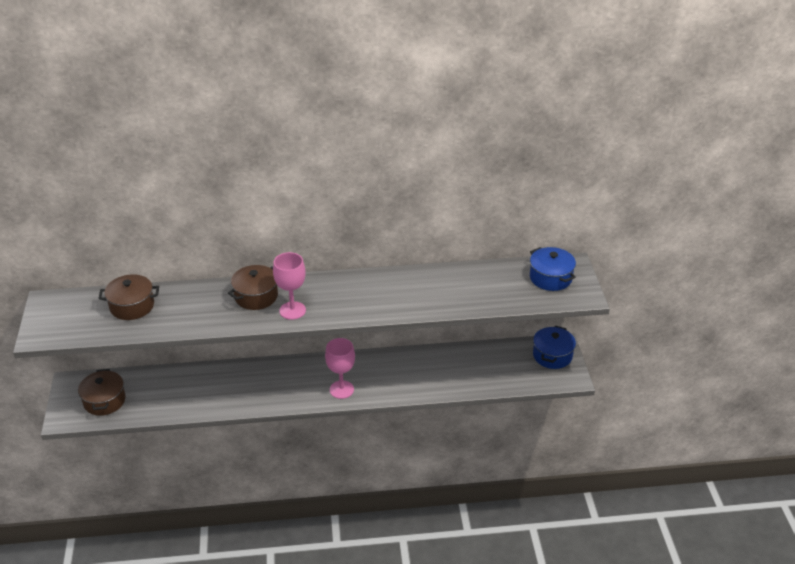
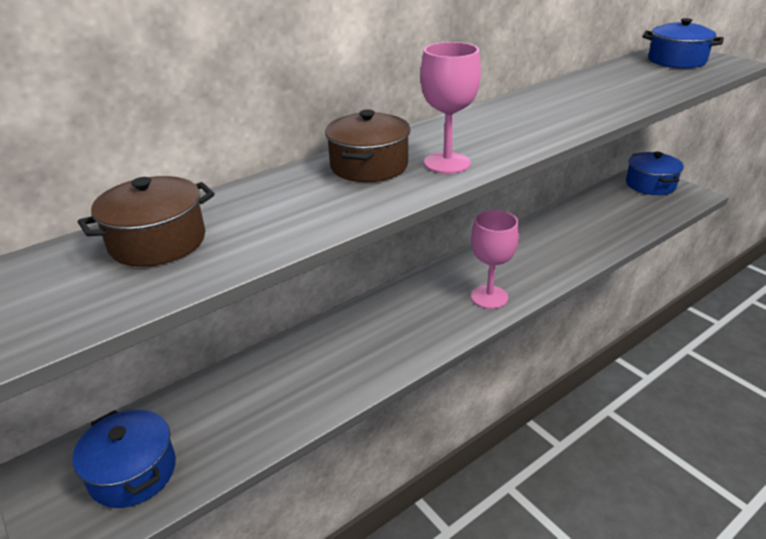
camera: 30 degrees left, 5 degrees down
(104, 401) = (133, 472): brown pot -> blue pot

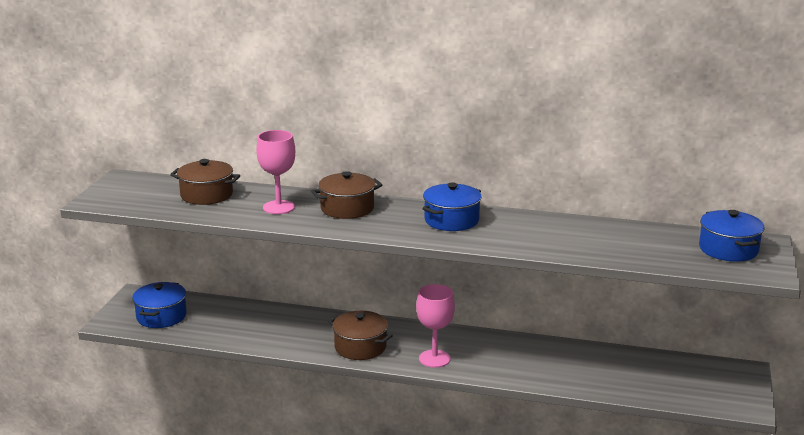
camera: 50 degrees right, 10 degrees down
(416, 333) = (360, 347): none -> brown pot
(447, 163) = (381, 226): pink goblet -> pink goblet (278, 207)
(650, 185) = (728, 379): blue pot -> blue pot (451, 220)

